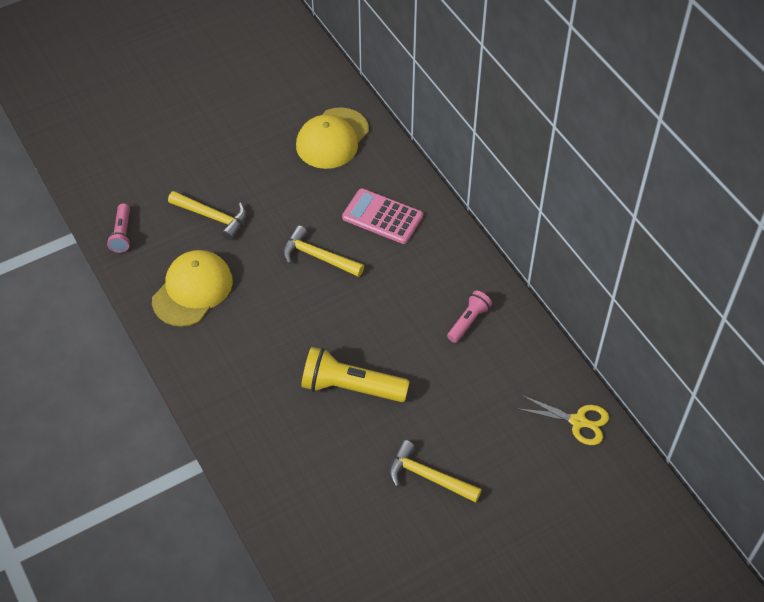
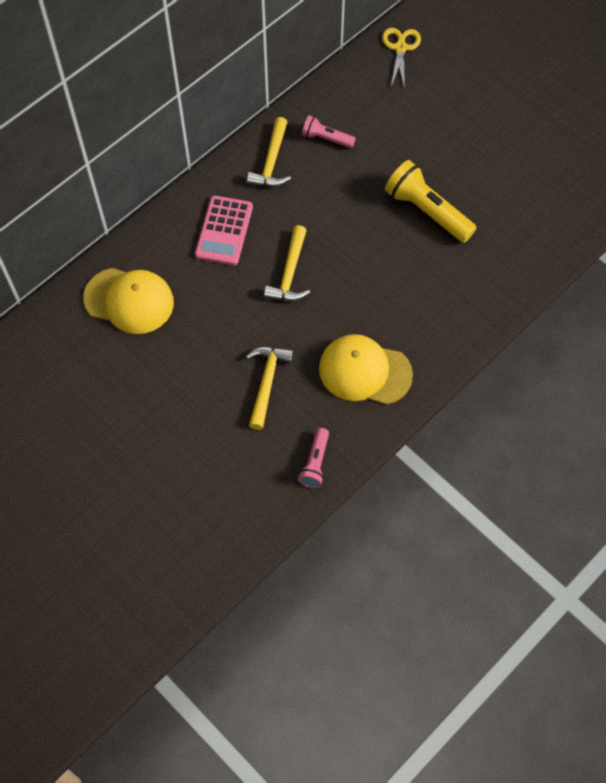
camera: 105 degrees left, 10 degrees up
(122, 234) = (315, 463): pink flashlight -> pink flashlight turned 120 degrees clockwise
(350, 387) = (427, 211): yellow flashlight -> yellow flashlight turned 135 degrees clockwise
(428, 477) = (491, 137): yellow hammer -> yellow hammer (271, 162)

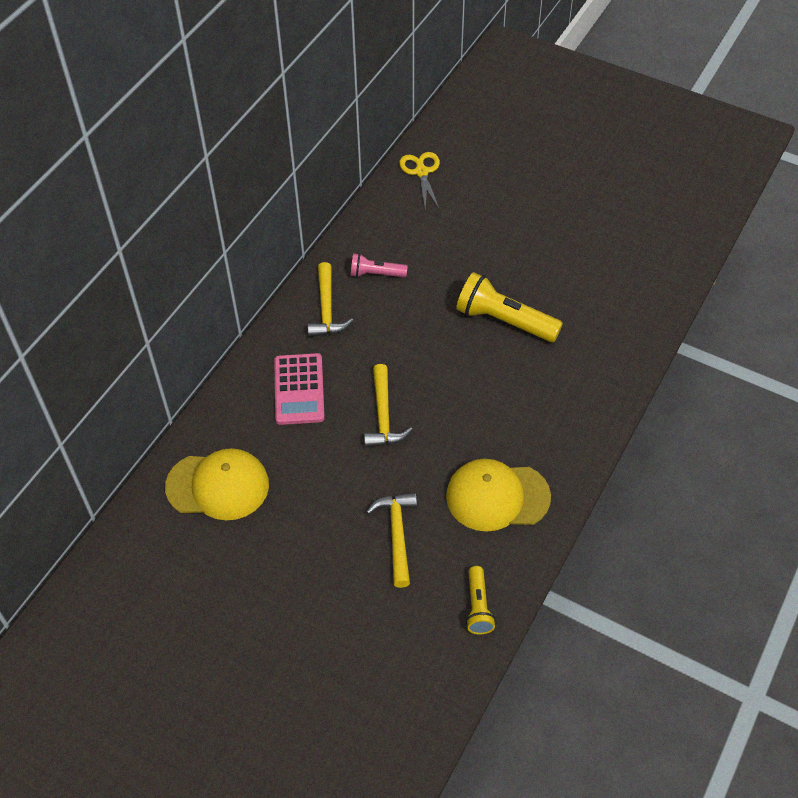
camera: 15 degrees left, 10 degrees down
(315, 463) = (478, 607): pink flashlight -> yellow flashlight

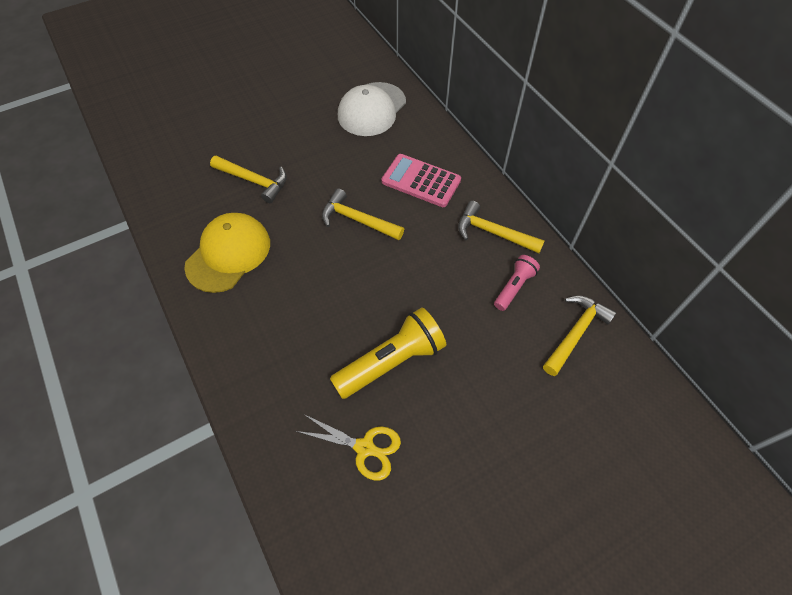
camera: 120 degrees right, 5 degrees up
(218, 486) = (371, 109): yellow cap -> white cap
(392, 224) = (575, 333): none -> yellow hammer
(421, 172) = (645, 402): yellow scissors -> yellow scissors (364, 448)
(478, 607) = (163, 198): yellow flashlight -> none

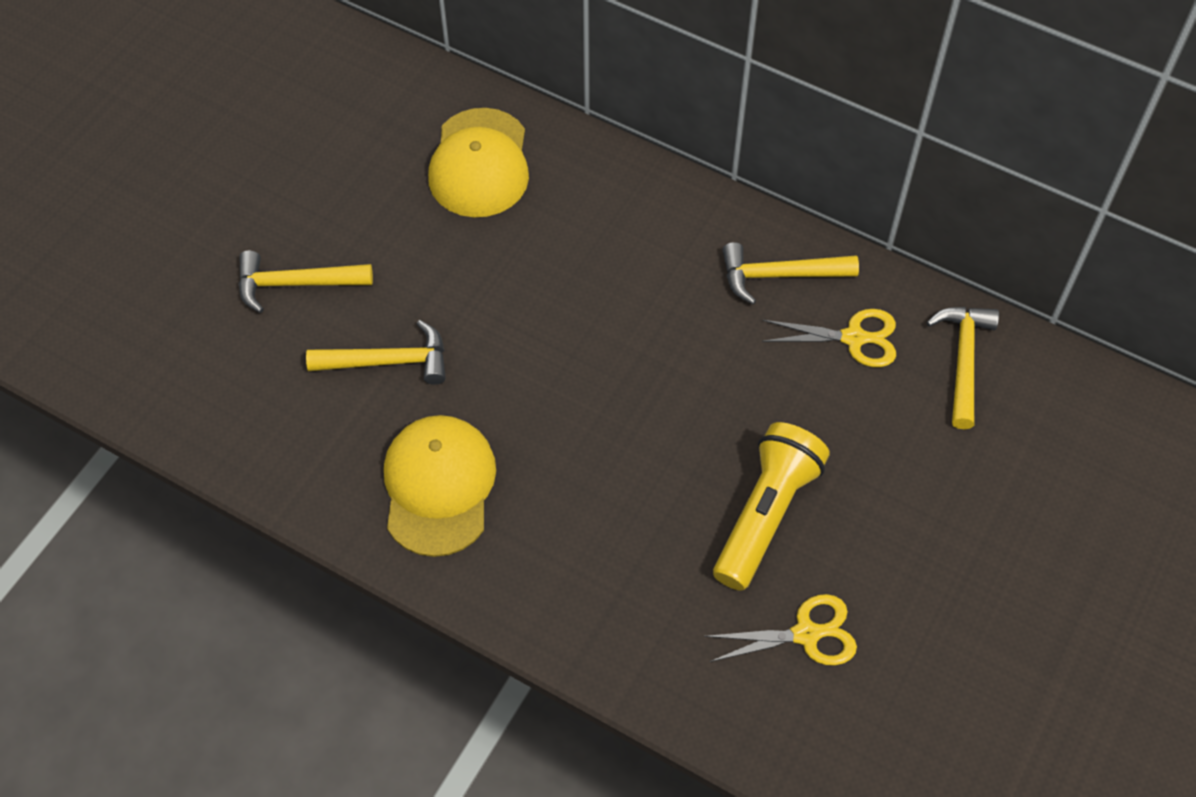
camera: 30 degrees left, 0 degrees up
(357, 220) = (584, 347): yellow hammer -> yellow hammer (295, 284)
(371, 109) = (479, 163): white cap -> yellow cap
(421, 181) = (632, 245): pink calculator -> none
(514, 287) = (853, 338): pink flashlight -> yellow scissors

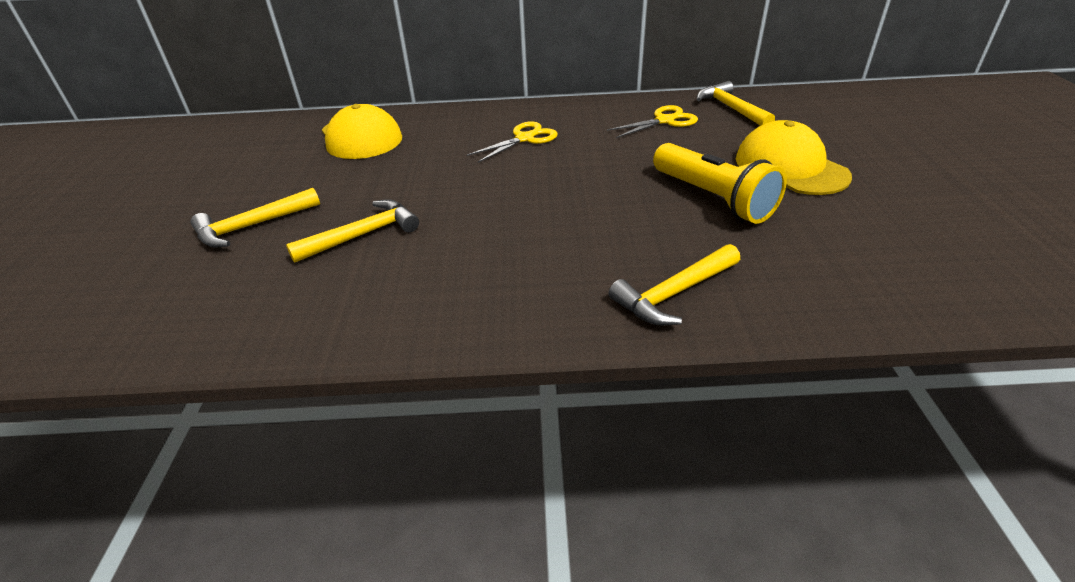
camera: 30 degrees left, 20 degrees down
(438, 486) = (464, 281): yellow cap -> yellow cap (790, 167)
(766, 514) = (713, 198): yellow flashlight -> yellow flashlight turned 150 degrees clockwise
(779, 275) = (594, 116): yellow hammer -> yellow hammer (674, 294)
(806, 634) = (818, 239): yellow scissors -> yellow scissors (524, 139)

